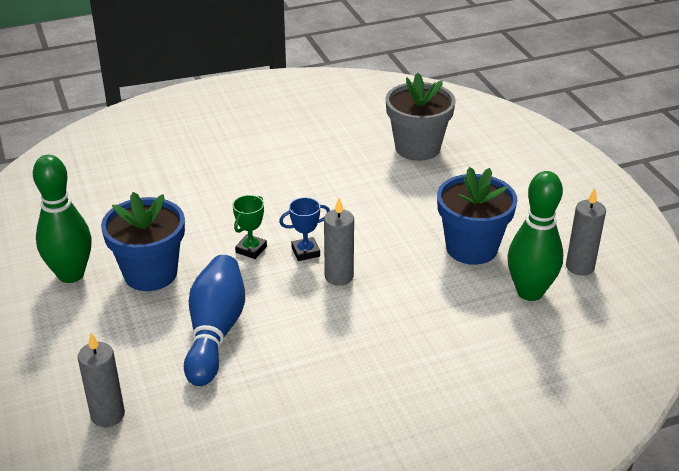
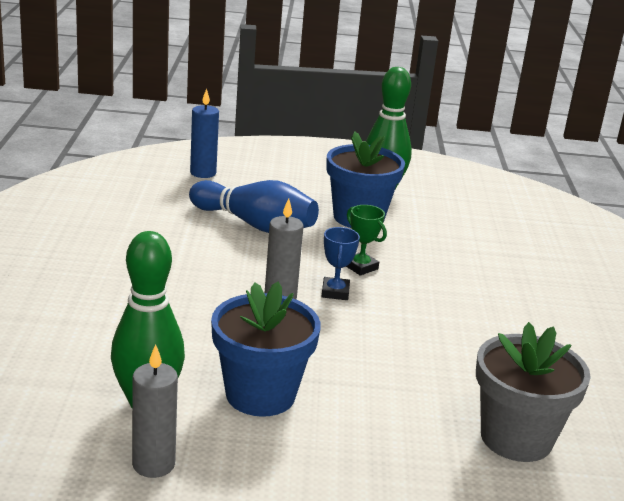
camera: 110 degrees right, 10 degrees down
(108, 415) = (203, 173): grey candle -> blue candle

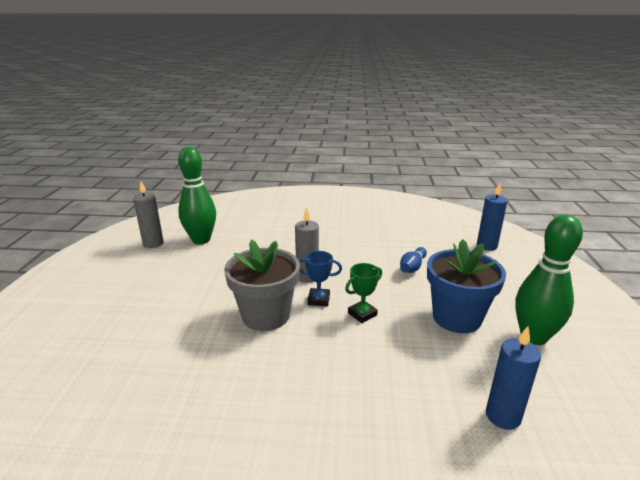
camera: 95 degrees right, 0 degrees up
(255, 224) = (412, 267): blue bowling pin -> blue bowling pin, size x0.51
(260, 394) = (199, 270): blue flower pot -> none
(485, 224) = (503, 416): none -> blue candle
(516, 438) = (110, 376): grey flower pot -> grey flower pot (266, 316)

